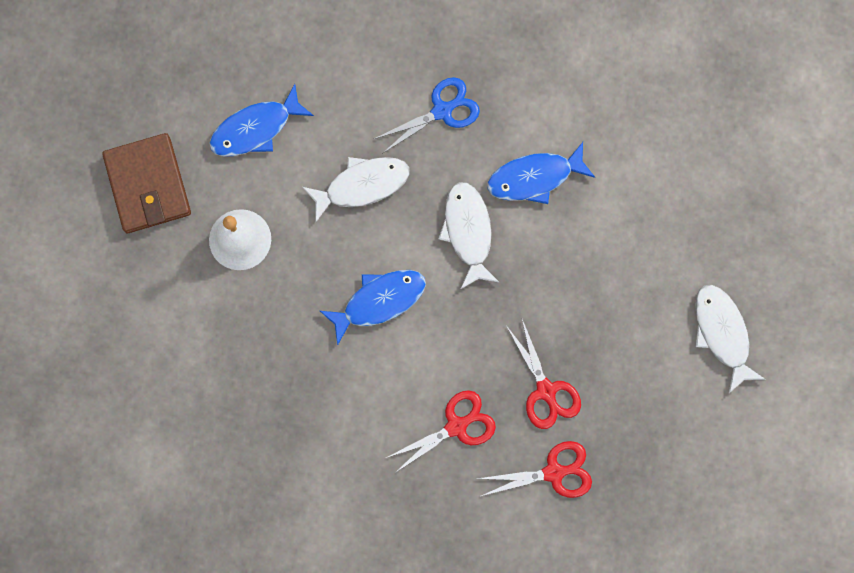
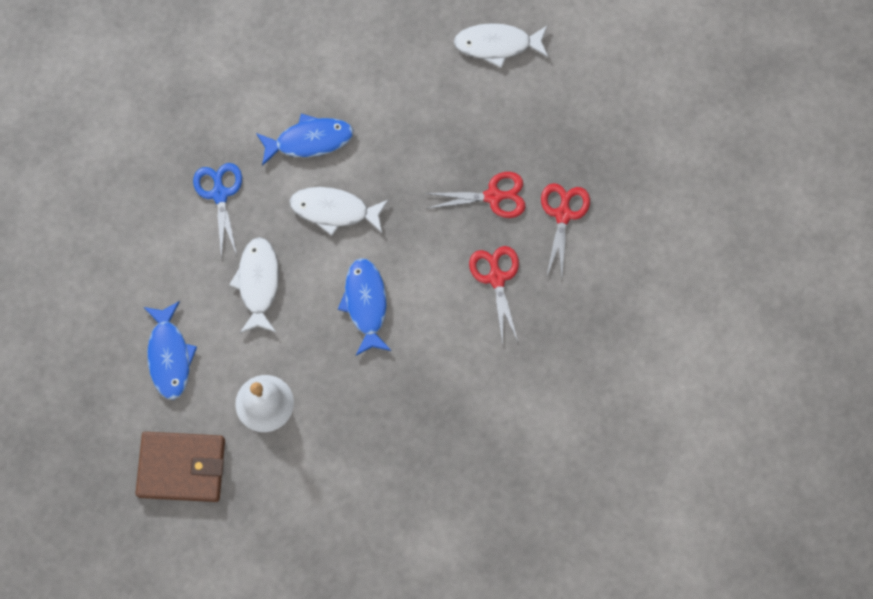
camera: 70 degrees left, 5 degrees down
(534, 177) = (309, 140): blue fish -> blue fish turned 105 degrees counterclockwise

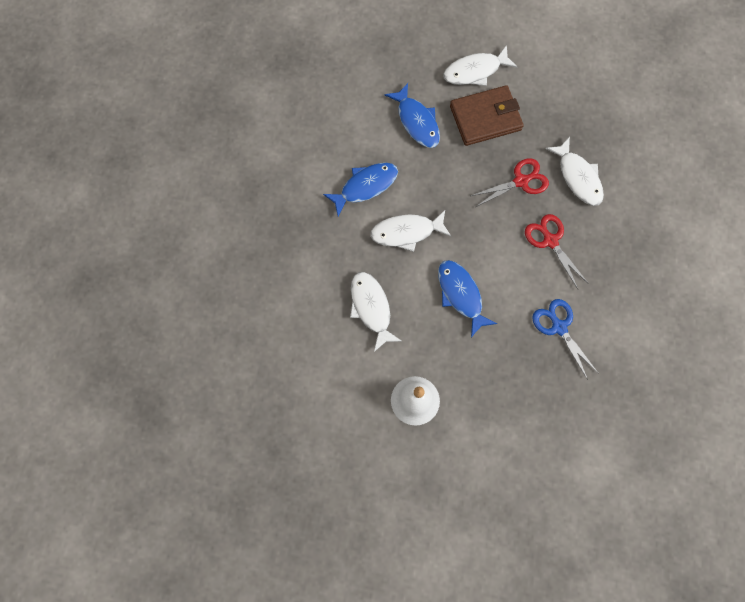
camera: 20 degrees left, 0 degrees up
(169, 356) = (324, 390): blue fish -> blue fish (416, 121)
(182, 468) = (371, 476): brown wallet -> brown wallet (485, 118)
(220, 194) = (313, 250): blue scissors -> blue scissors (559, 327)
(563, 215) = (578, 177): red scissors -> white fish

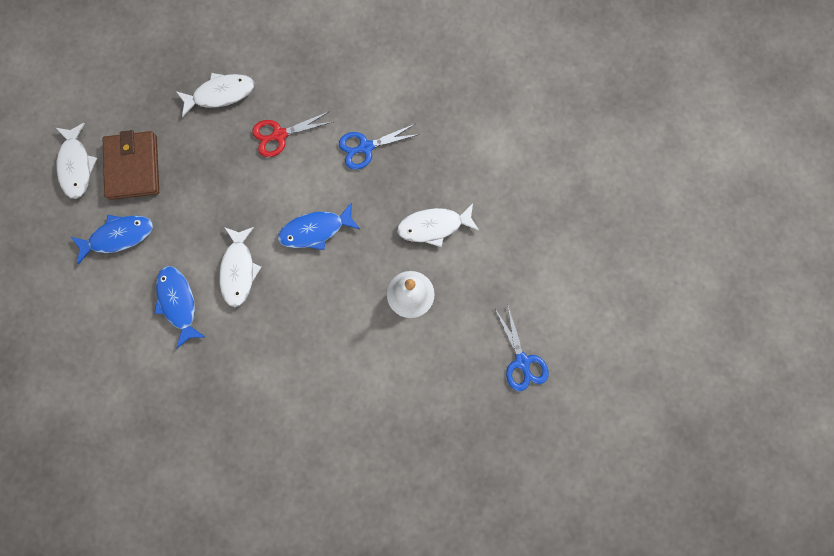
camera: 80 degrees left, 5 degrees up
(366, 529) = (522, 361): none -> blue scissors
(371, 308) = (310, 319): white fish -> white fish (434, 226)
(521, 181) = (211, 148): red scissors -> none

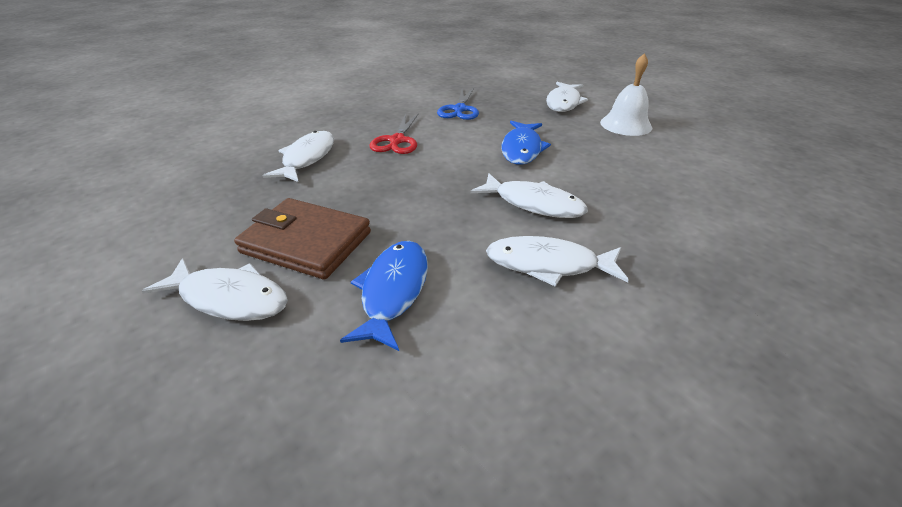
camera: 60 degrees left, 40 degrees down
(178, 303) = (548, 264): blue fish -> white fish
(522, 361) = (714, 100): blue scissors -> none

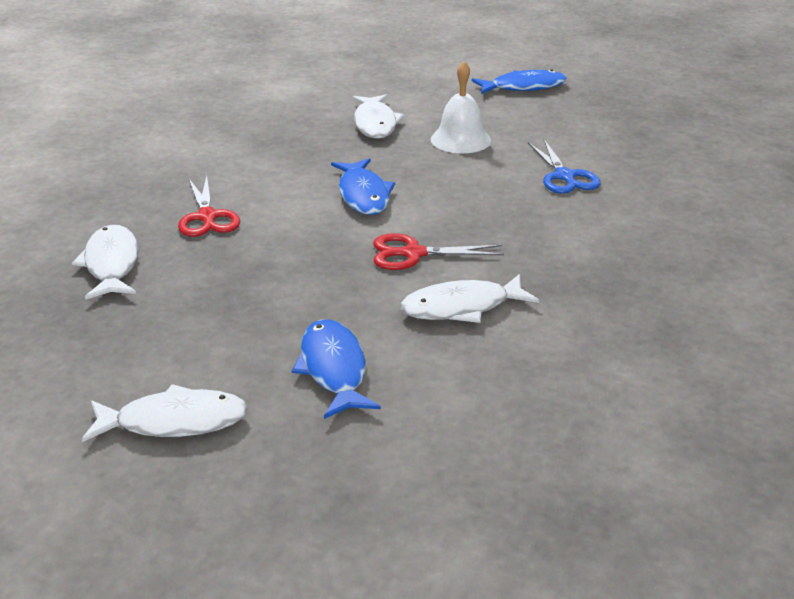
camera: 25 degrees left, 5 degrees down
(306, 242) = (204, 352): brown wallet -> none
(459, 109) = (253, 158): blue scissors -> blue scissors (564, 176)
(533, 204) = (413, 253): white fish -> red scissors
(698, 98) = (523, 87): none -> blue fish

